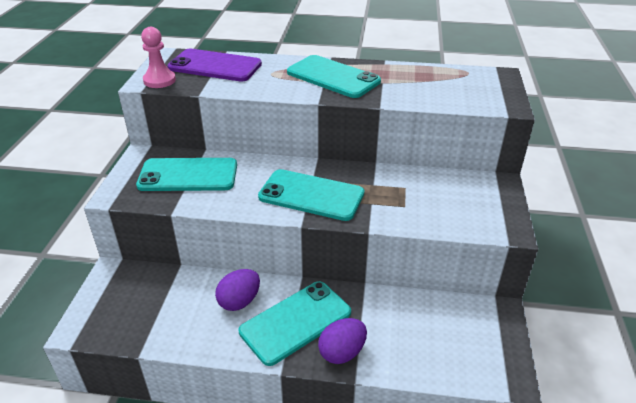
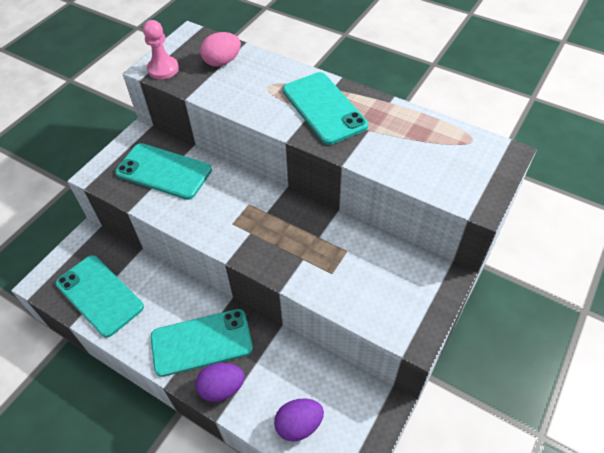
camera: 25 degrees right, 15 degrees up
(215, 66) = (222, 62): purple phone -> pink egg
(239, 301) = (168, 304): purple egg -> purple egg (299, 425)
(311, 195) = (254, 230): turquoise phone -> turquoise phone (99, 295)

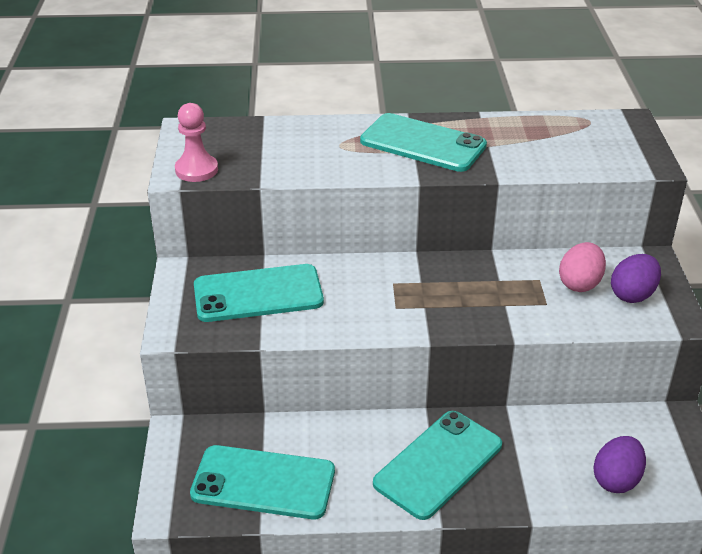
camera: 35 degrees left, 15 degrees down
(222, 62) = (260, 141): pink egg -> pink egg (580, 283)
(222, 388) = (506, 492): purple egg -> purple egg (632, 295)

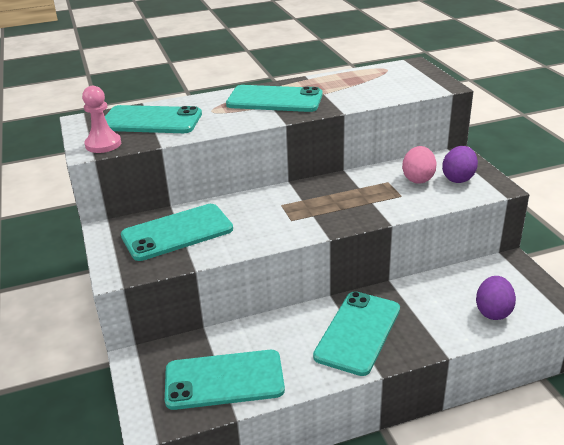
camera: 15 degrees left, 5 degrees down
(263, 146) = (151, 121): none -> turquoise phone

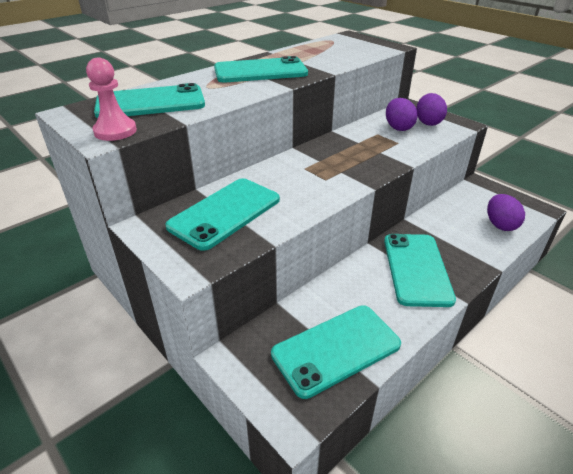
camera: 25 degrees left, 5 degrees up
(418, 179) = (398, 128): pink egg -> purple egg

